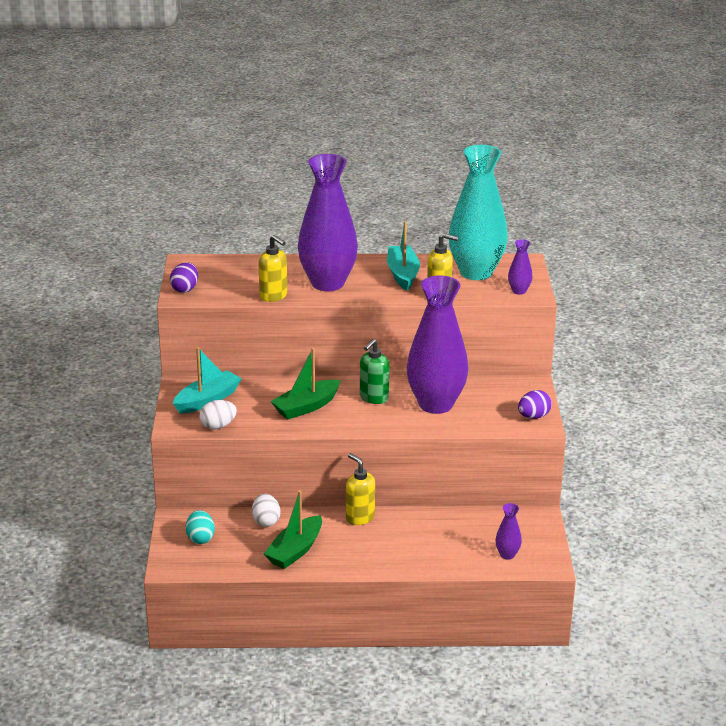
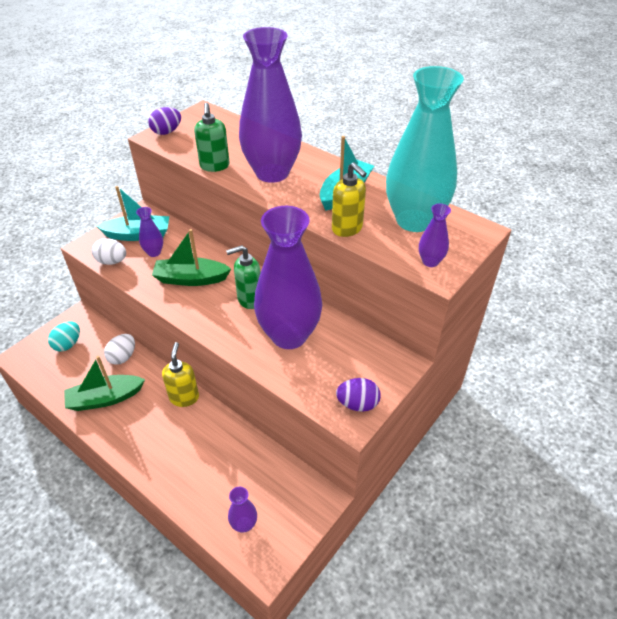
camera: 40 degrees right, 15 degrees up
(244, 405) = (154, 252): none -> purple vase
(273, 296) = (214, 166): yellow soap dispenser -> green soap dispenser

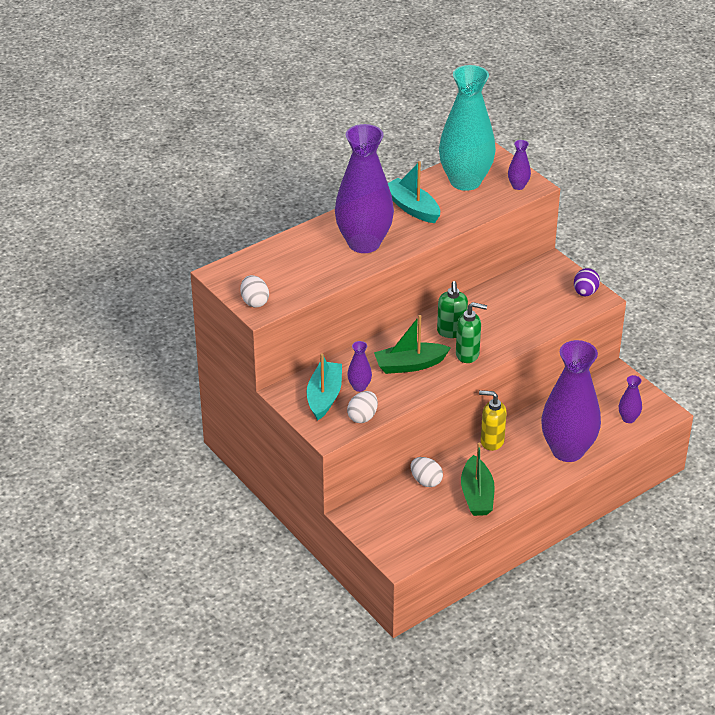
camera: 75 degrees left, 5 degrees down
(68, 344) = (393, 522): turquoise egg -> none
(167, 132) = (254, 302): purple egg -> white egg
(191, 279) = (410, 365): green boat -> green boat turned 60 degrees clockwise
(214, 166) = (337, 276): green soap dispenser -> green soap dispenser (467, 354)
(289, 335) = (503, 315): purple vase -> purple vase (567, 450)
(347, 229) = (464, 216): yellow soap dispenser -> none

